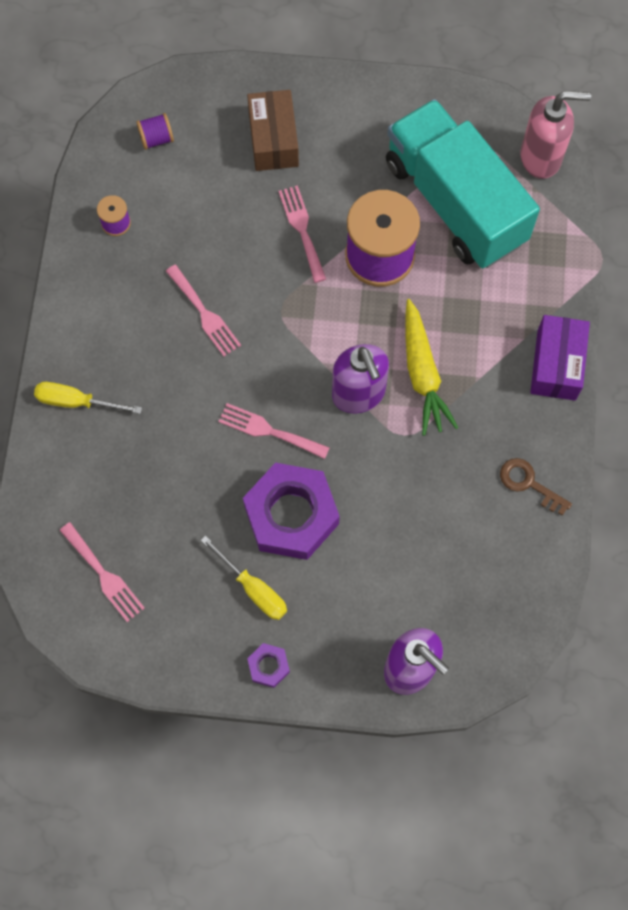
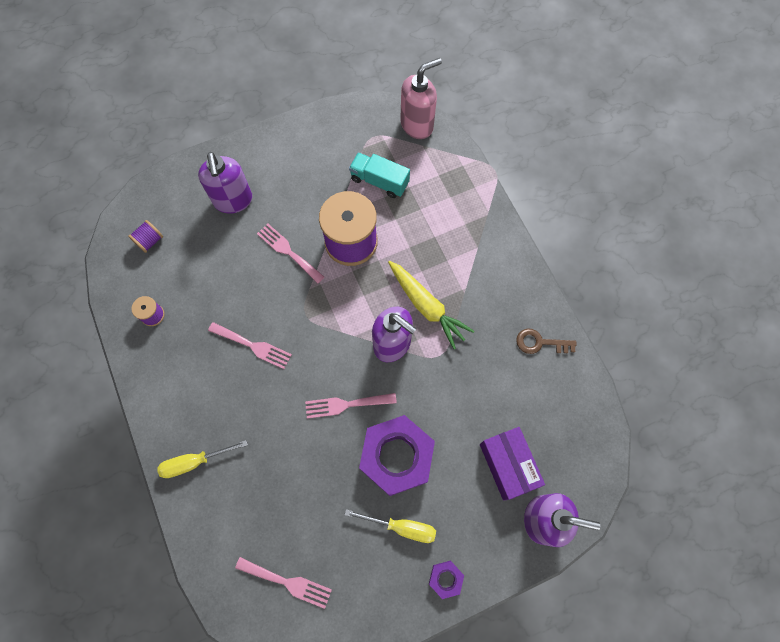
camera: 30 degrees left, 0 degrees up
(273, 140) = (233, 201): brown box -> purple soap dispenser
(454, 202) = (379, 181): turquoise truck -> turquoise truck, size x0.46
(556, 364) = (508, 253): purple box -> purple box (508, 465)

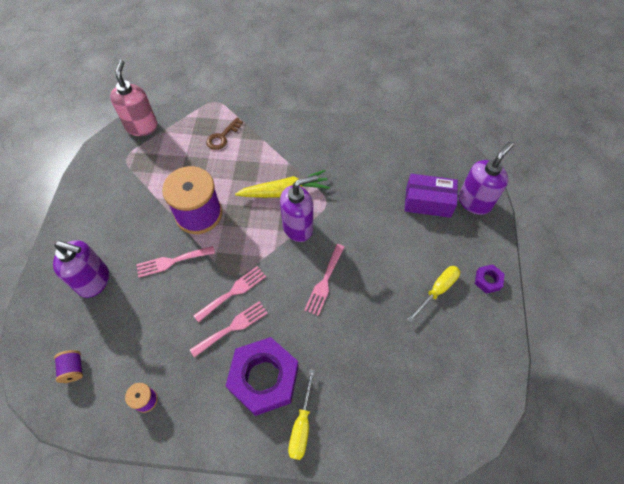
camera: 60 degrees left, 10 degrees down
(287, 582) = (440, 395): pink fork -> pink fork (233, 292)
(379, 181) = (165, 171): turquoise truck -> none
(397, 456) = (384, 267): purple nut -> purple nut (264, 378)
(540, 343) = (355, 141): brown key -> brown key (222, 137)

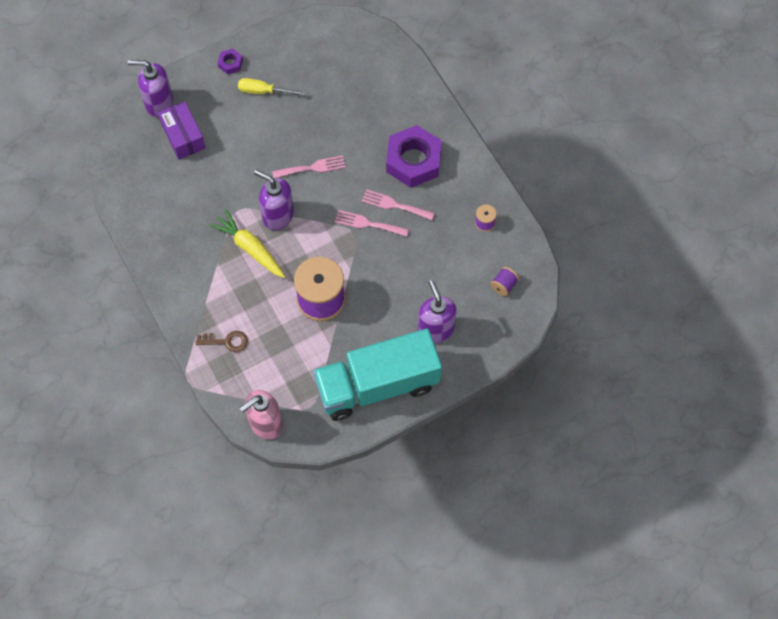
camera: 125 degrees left, 5 degrees up
(96, 209) = (377, 385): none -> turquoise truck
(172, 261) = (377, 286): pink fork -> none
(302, 425) = (424, 120): yellow screwdriver -> none

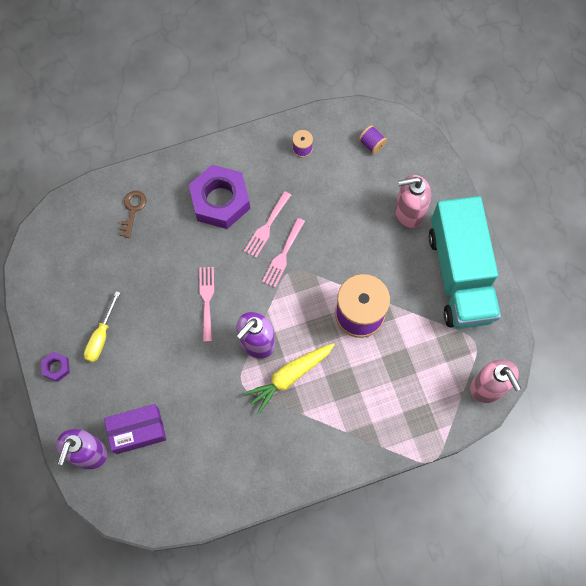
camera: 80 degrees left, 5 degrees up
(226, 341) = (392, 415): brown key -> brown key (132, 210)
(435, 329) = (408, 212): purple soap dispenser -> pink soap dispenser

